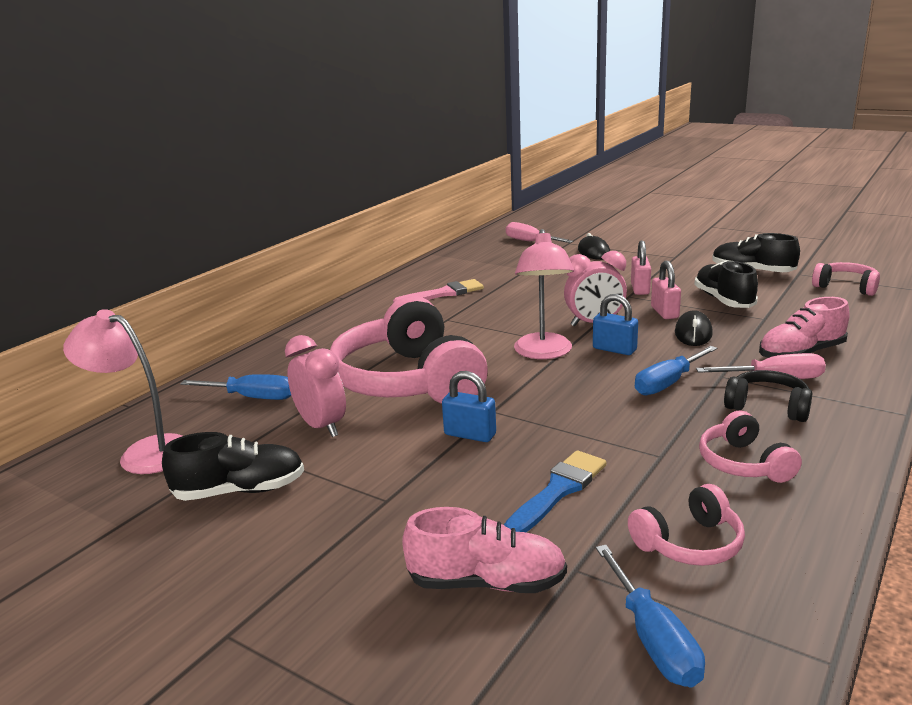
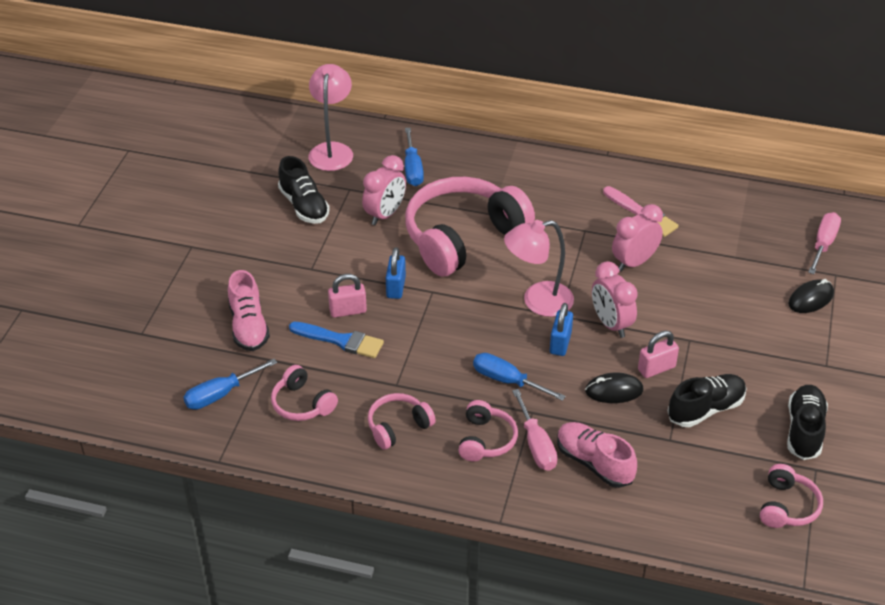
camera: 70 degrees right, 20 degrees up
(510, 304) = (634, 262): none -> pink clock
(640, 289) = (712, 346): pink padlock -> pink padlock (348, 311)
(767, 407) = (486, 440): black headphones -> pink headphones

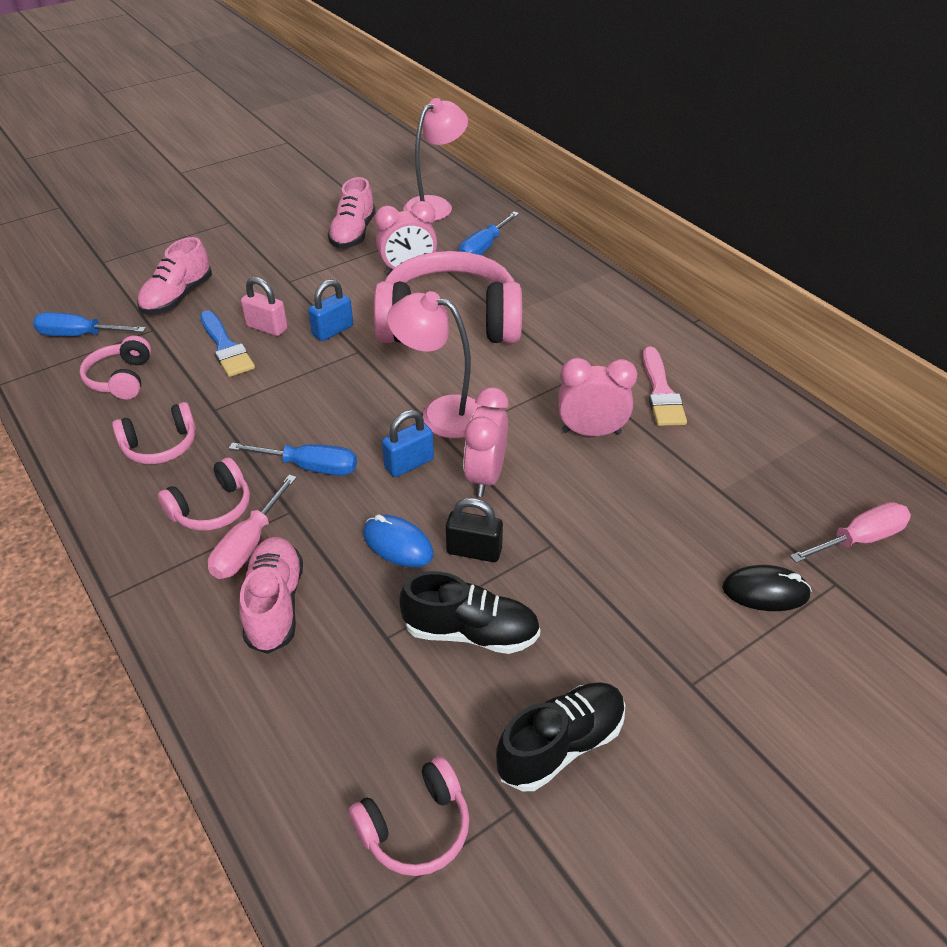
camera: 40 degrees right, 0 degrees up
(304, 206) = (353, 234): black shoe -> pink shoe
(398, 426) = (160, 446): pink headphones -> pink headphones turned 150 degrees clockwise
(507, 381) = (310, 467): blue screwdriver -> blue screwdriver turned 120 degrees clockwise
(614, 391) = (397, 544): black mouse -> blue mouse
(656, 368) = (474, 551): pink padlock -> black padlock

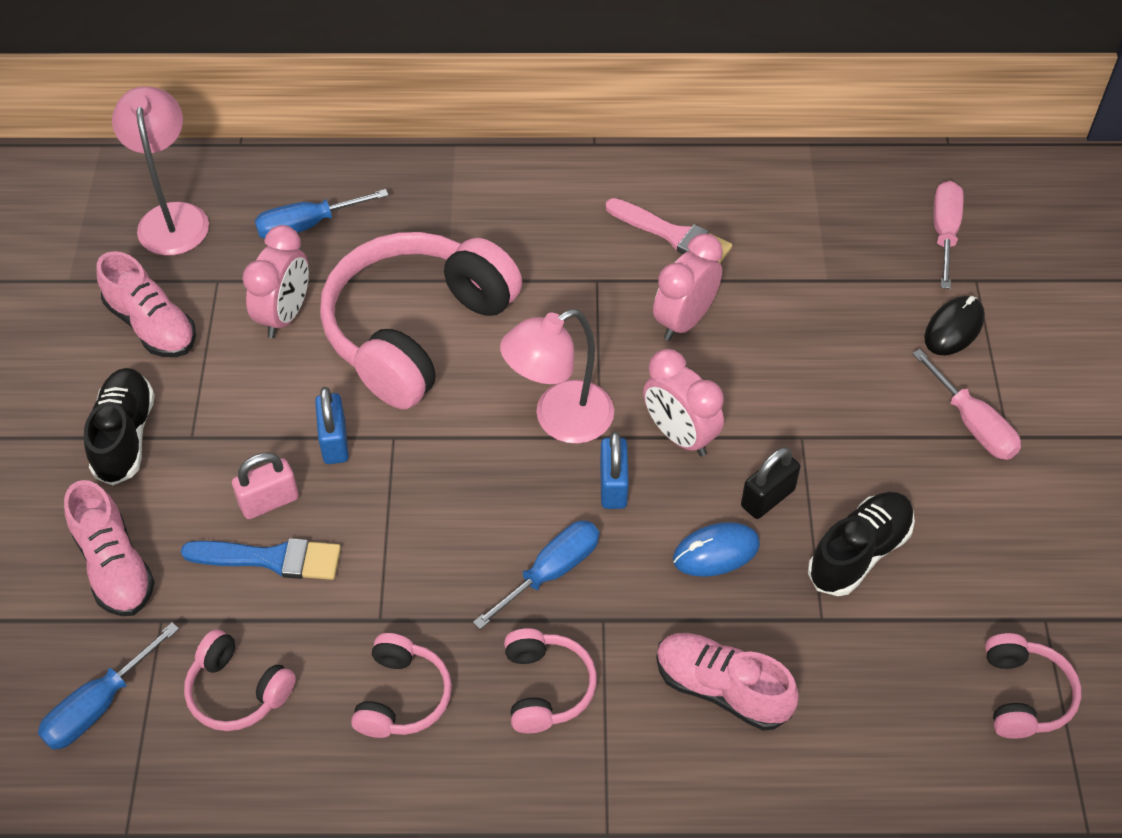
camera: 55 degrees left, 10 degrees up
(248, 545) = (625, 677): pink screwdriver -> pink screwdriver (972, 424)
(483, 248) = (307, 225): blue screwdriver -> blue screwdriver turned 90 degrees clockwise
(560, 745) = (1009, 556): black shoe -> black shoe (125, 436)

